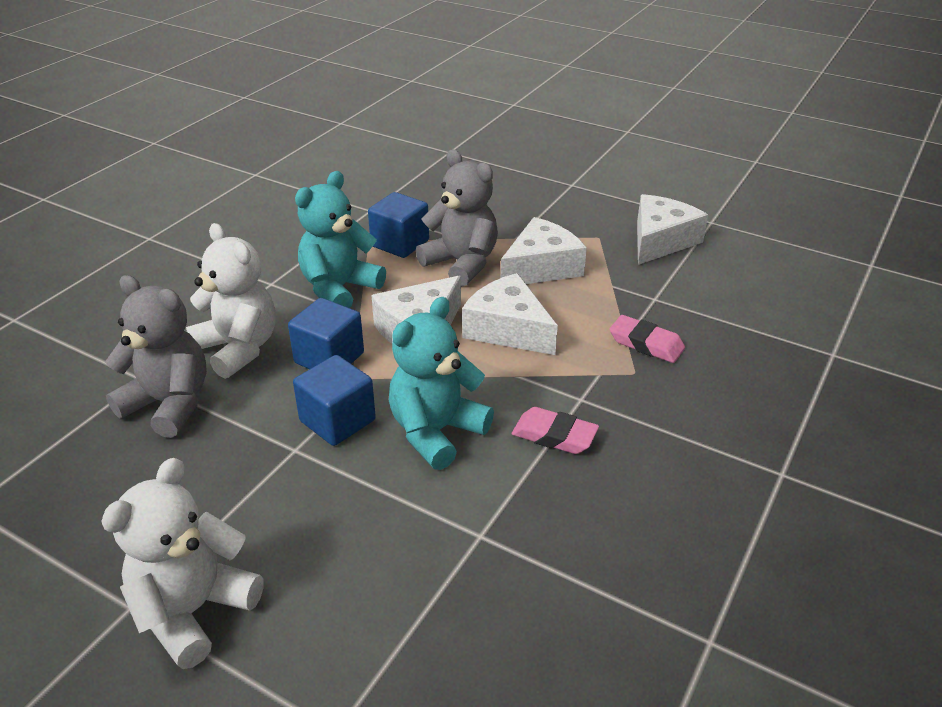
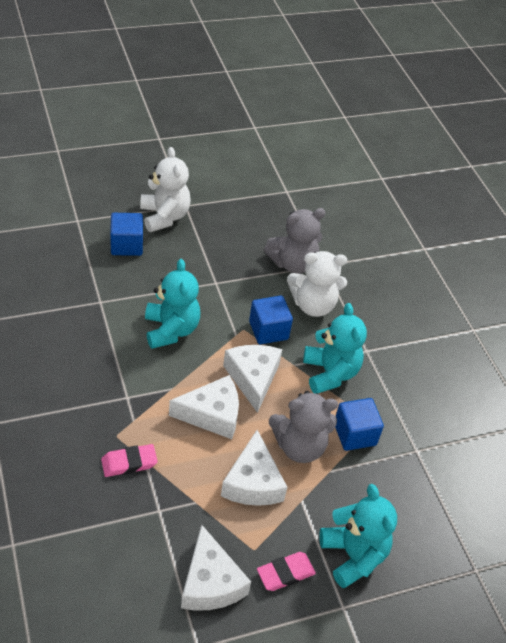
camera: 125 degrees right, 10 degrees up
(337, 420) = (218, 305): blue cube -> blue cube (126, 245)
(524, 196) = (353, 555): none -> turquoise teddy bear
(554, 435) = (118, 366): pink eraser -> pink eraser (285, 573)

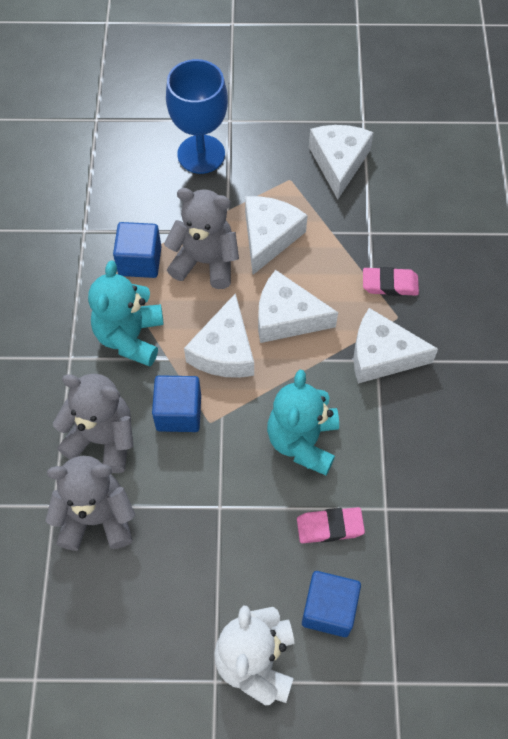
camera: 155 degrees left, 15 degrees up
(124, 401) = (381, 355): none -> white cheese
(285, 573) = (269, 154): pink eraser -> pink eraser (329, 527)
(313, 305) = (103, 438): white teddy bear -> grey teddy bear
(353, 555) = (201, 154): turquoise teddy bear -> blue goblet

